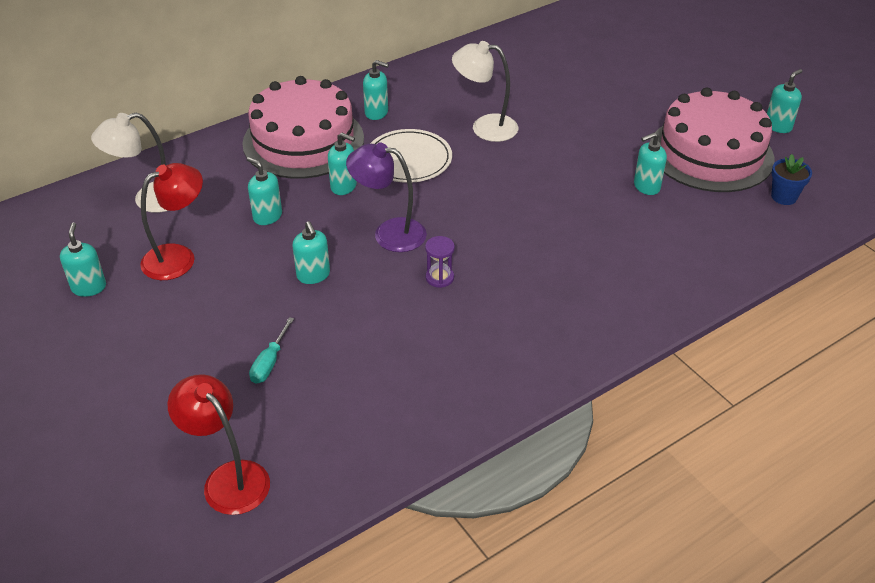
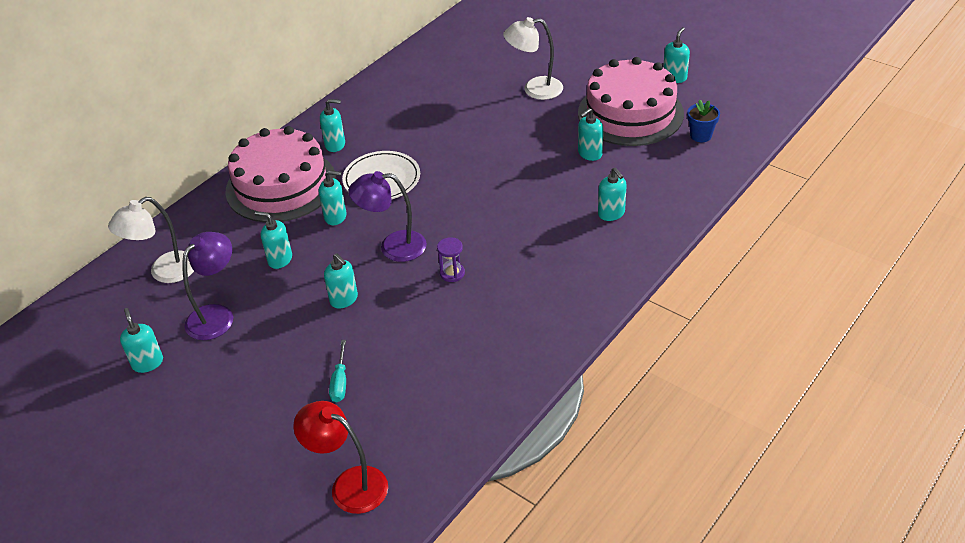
camera: 15 degrees left, 0 degrees up
(178, 257) = (217, 315): red lamp -> purple lamp
(485, 127) = (435, 135): white lamp -> white lamp (534, 89)
(644, 258) = (611, 214): none -> turquoise soap dispenser

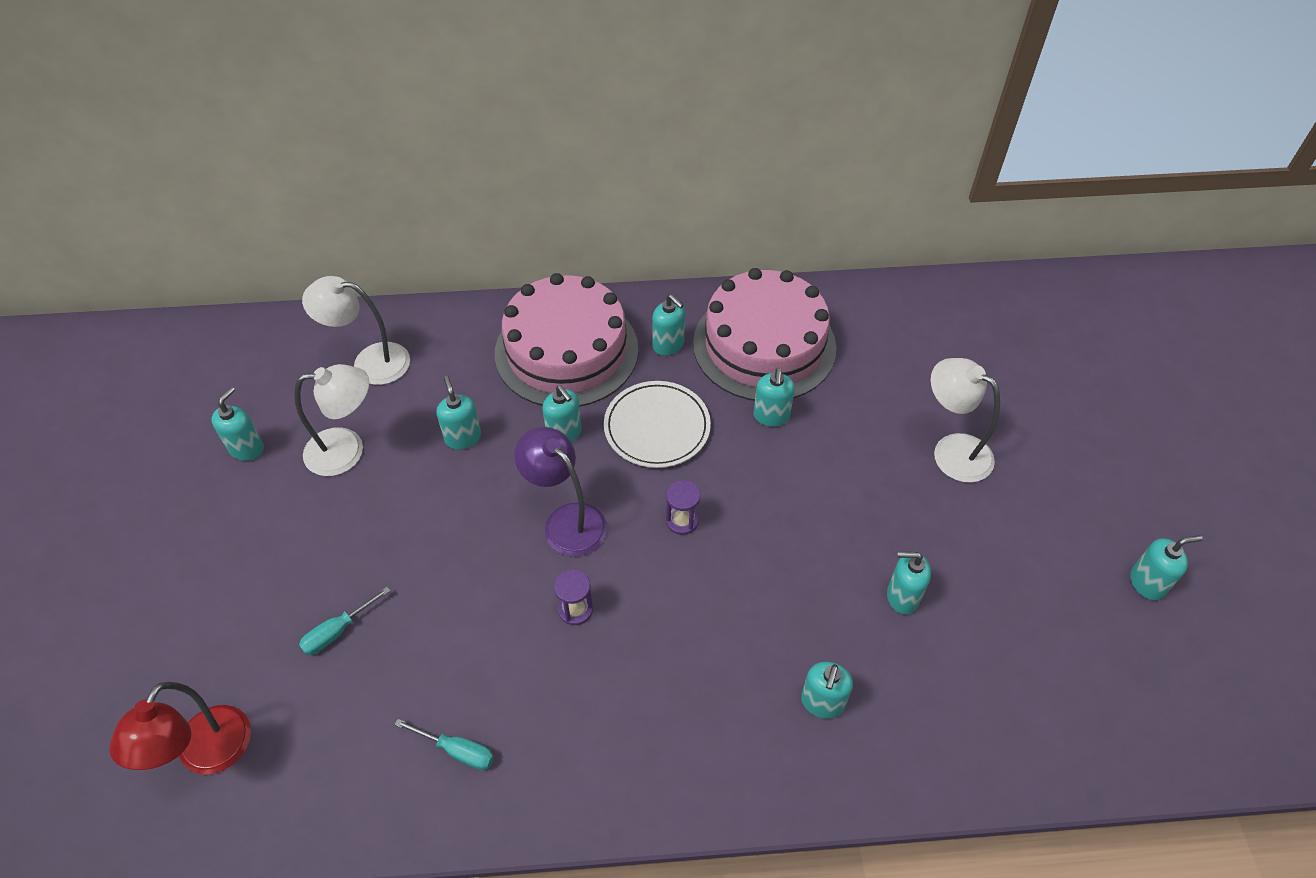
camera: 45 degrees right, 10 degrees up
(217, 315) = (347, 450): purple lamp -> white lamp
(344, 299) = (453, 539): turquoise soap dispenser -> turquoise soap dispenser (771, 416)
(349, 485) = (206, 755): red lamp -> red lamp turned 150 degrees counterclockwise
(451, 203) = (682, 521): none -> purple hourglass
(478, 366) = (457, 751): none -> turquoise screwdriver
(630, 113) = (1022, 584): pink cake -> pink cake (764, 345)
(700, 136) = (1070, 700): blue flower pot -> none

